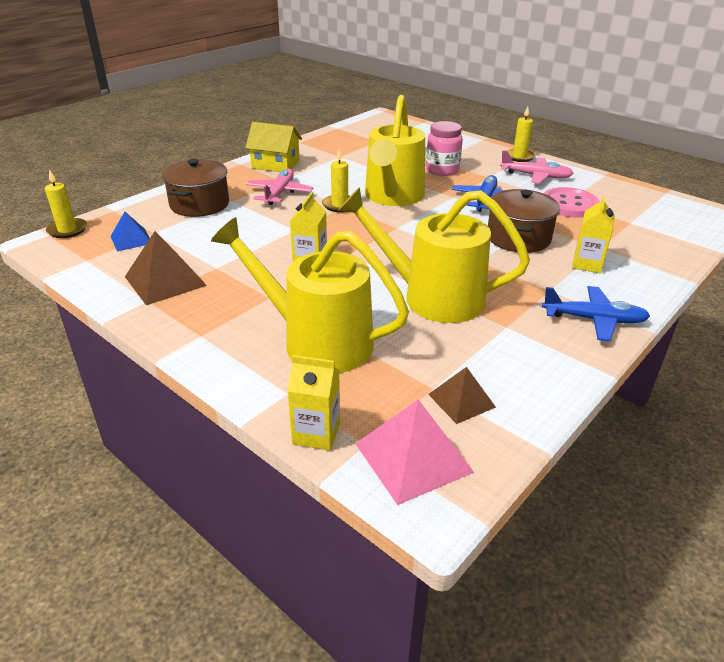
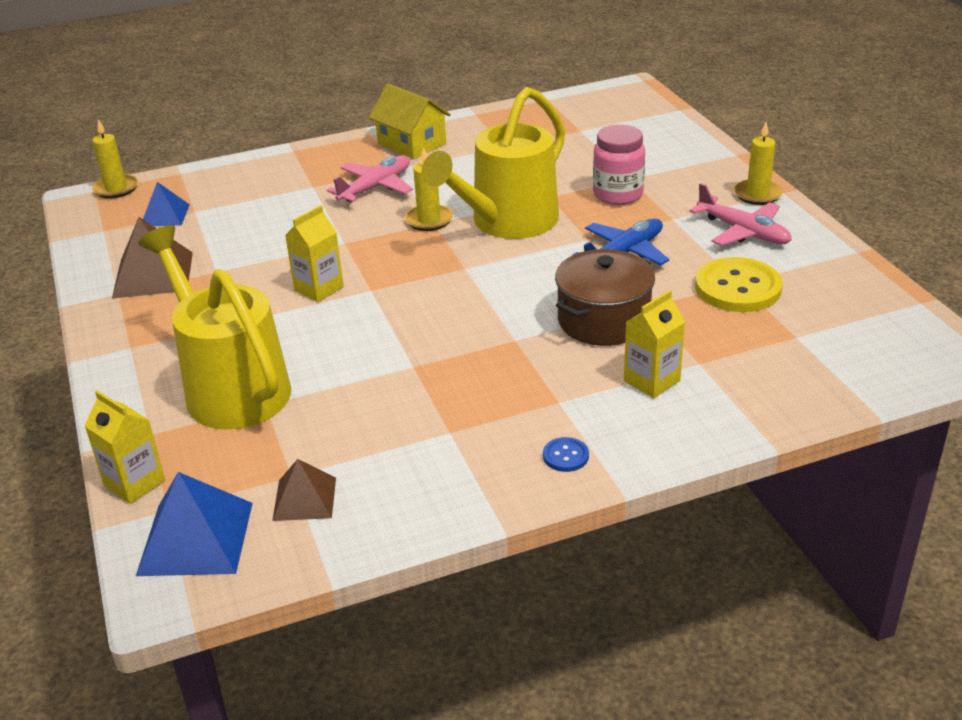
camera: 30 degrees right, 0 degrees up
(199, 204) = (273, 184): brown pot -> none
(413, 457) = (195, 538): pink pyramid -> blue pyramid
(432, 297) = (405, 370): yellow watering can -> none
(569, 204) = (737, 288): pink button -> yellow button
(593, 320) = (565, 456): blue plane -> blue button

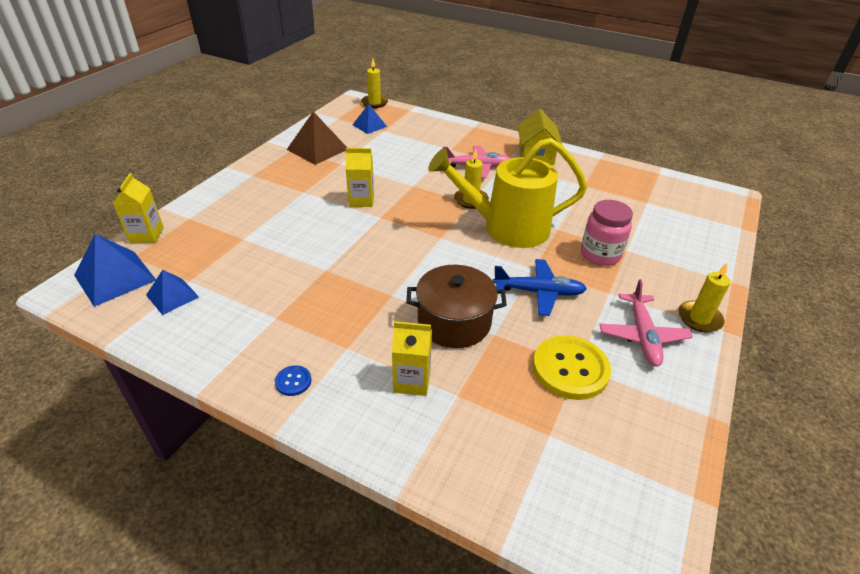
camera: 45 degrees right, 5 degrees up
(230, 386) = (248, 220): yellow watering can -> none
(305, 498) = (172, 296): brown pyramid -> blue pyramid

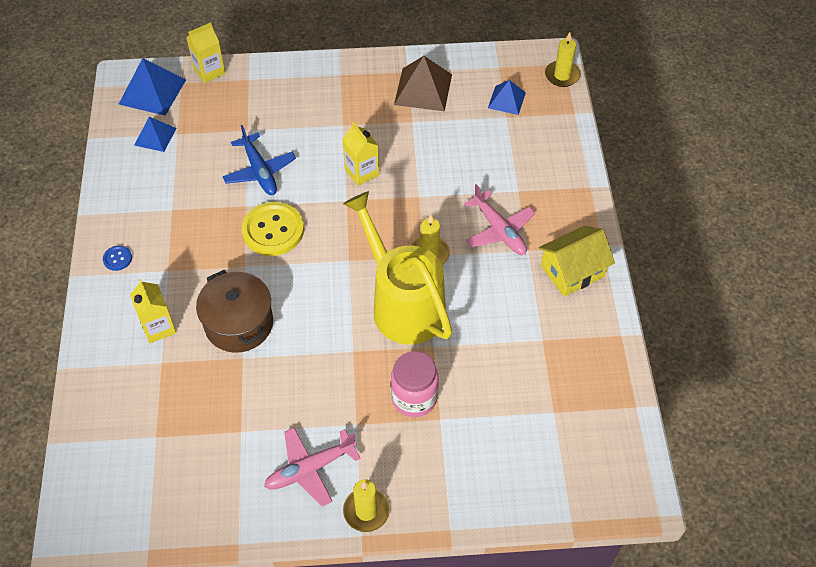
camera: 60 degrees right, 15 degrees up
(538, 292) = (318, 368): blue plane -> blue plane (259, 171)
(570, 369) = (234, 427): yellow button -> yellow button (273, 230)

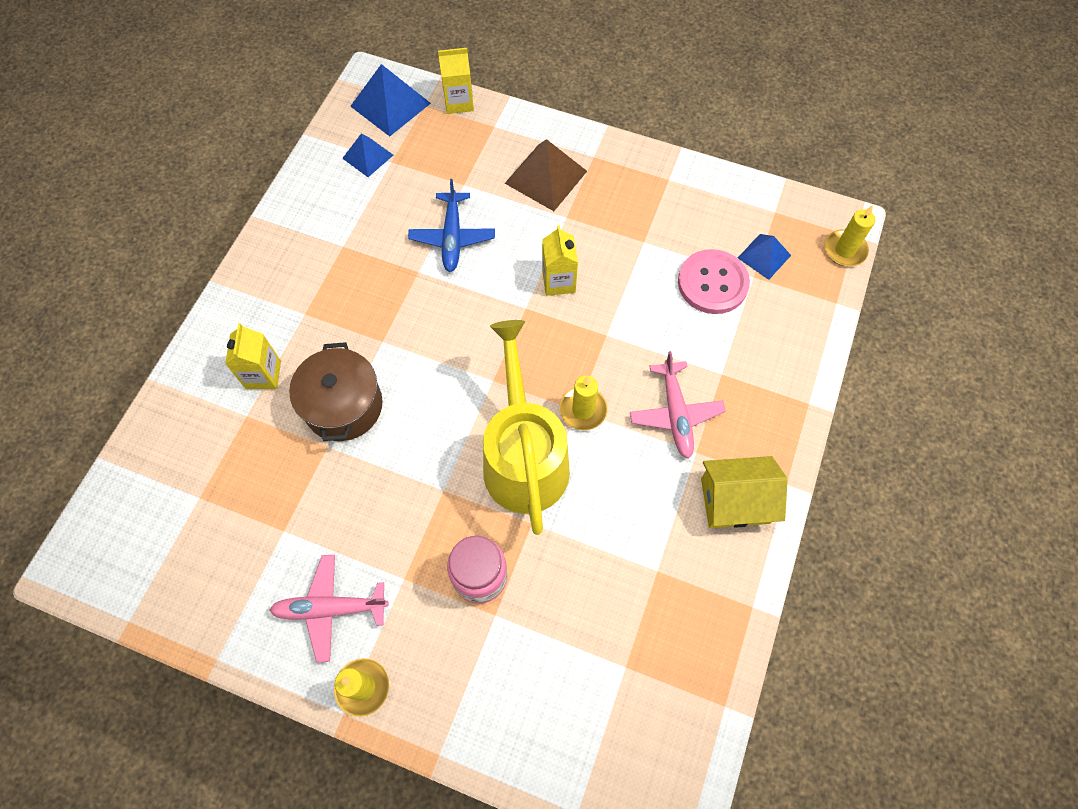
camera: 25 degrees right, 10 degrees up
(117, 258) = (263, 280): blue button -> none
(273, 230) = (431, 312): yellow button -> none
(423, 89) = (675, 207): brown pyramid -> brown pyramid (546, 177)
(479, 132) = (712, 283): none -> pink button

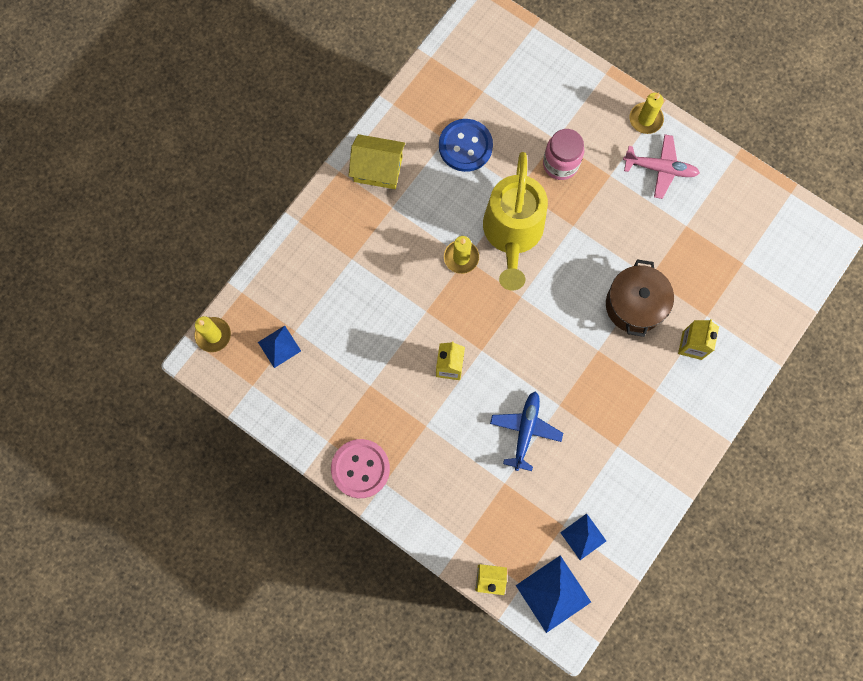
camera: 165 degrees left, 10 degrees up
(546, 177) = (432, 472): brown pyramid -> none
(625, 568) = (465, 146): none -> blue button
(675, 413) = (396, 238): pink plane -> none
(712, 283) = (329, 333): pink button -> pink button (360, 468)

